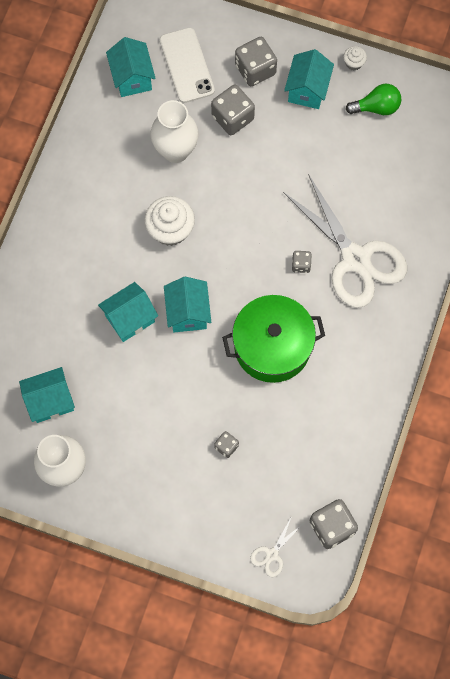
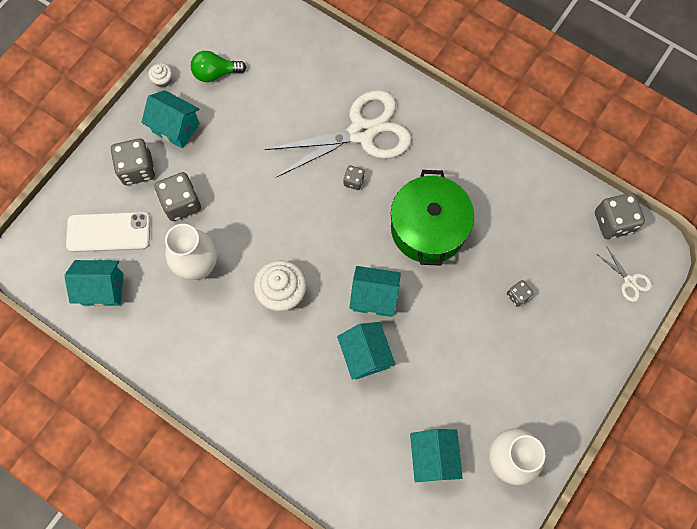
camera: 75 degrees left, 0 degrees up
(376, 107) = (215, 73): green light bulb -> green light bulb turned 105 degrees counterclockwise

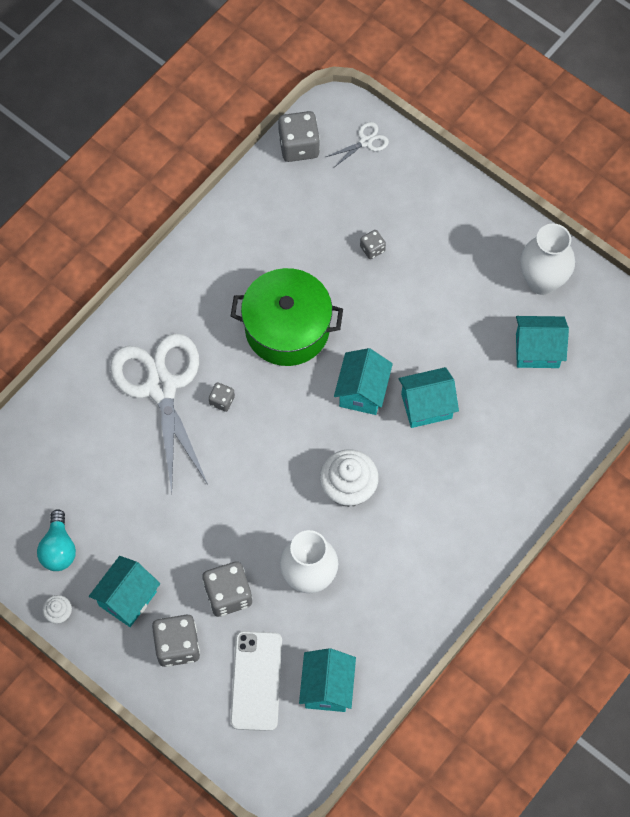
camera: 85 degrees left, 5 degrees down
(215, 73) = (58, 549): green light bulb -> turquoise light bulb

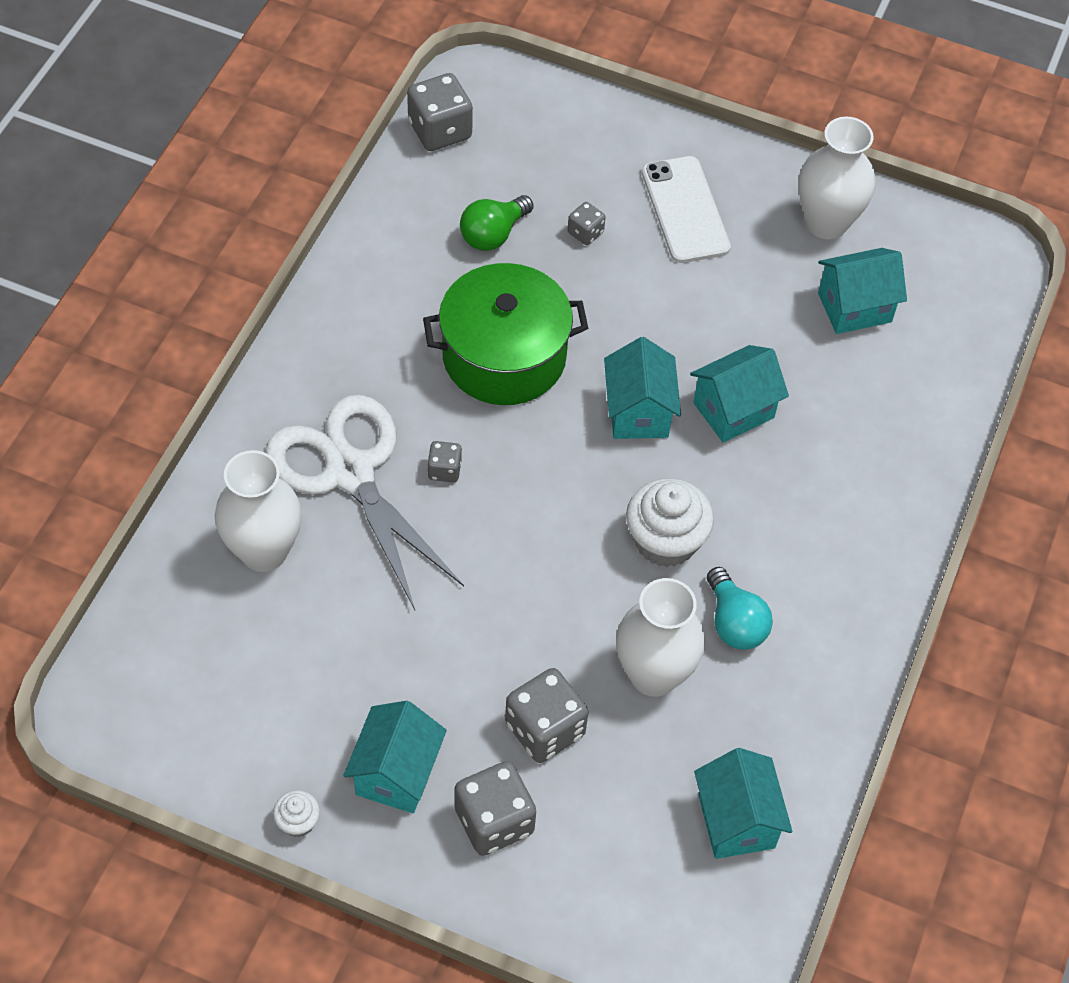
camera: 20 degrees left, 10 degrees down
(58, 549) = (268, 730): turquoise light bulb -> turquoise light bulb (734, 623)
(90, 428) = (264, 551): none -> white vase
(256, 681) = (629, 839): white phone -> white phone (685, 210)
(309, 235) = (493, 234): none -> green light bulb
(365, 141) = (528, 107): white scissors -> none

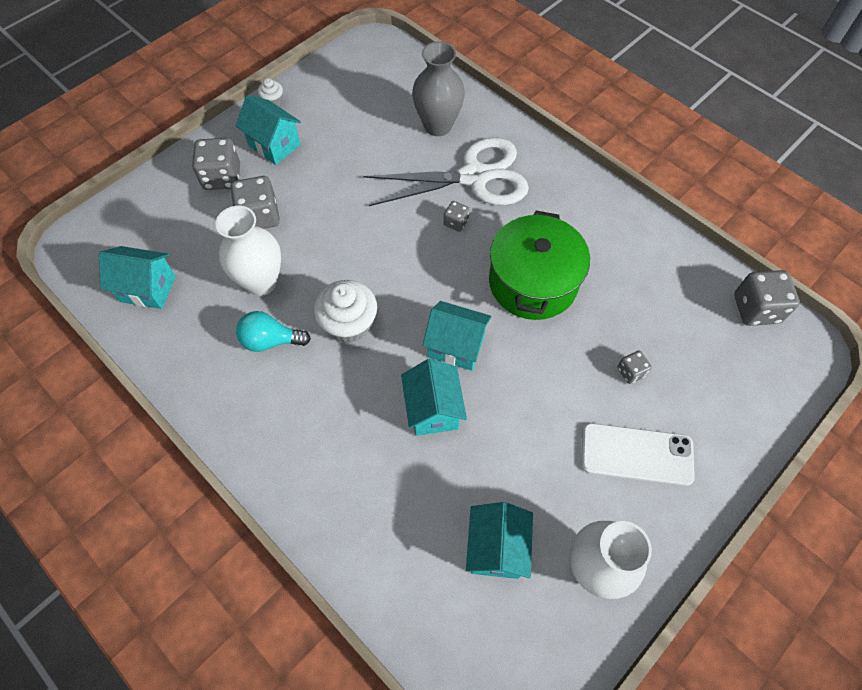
camera: 115 degrees right, 5 degrees up
(264, 551) = (438, 126): white vase -> grey vase
(493, 234) = (644, 311): green light bulb -> none

